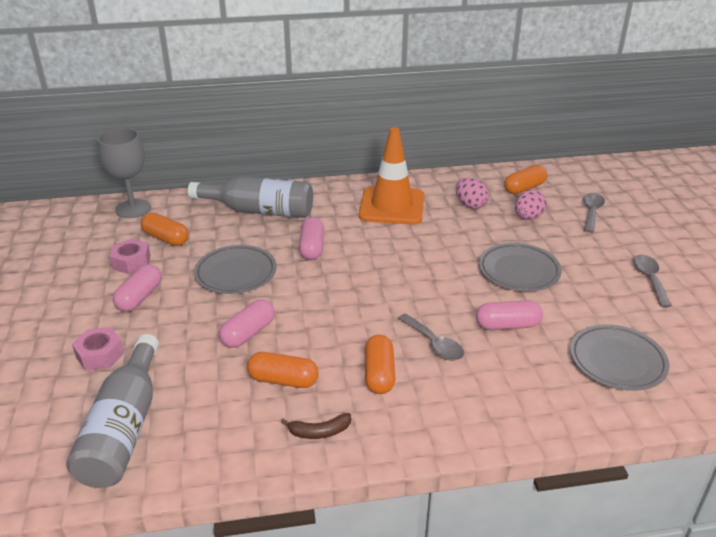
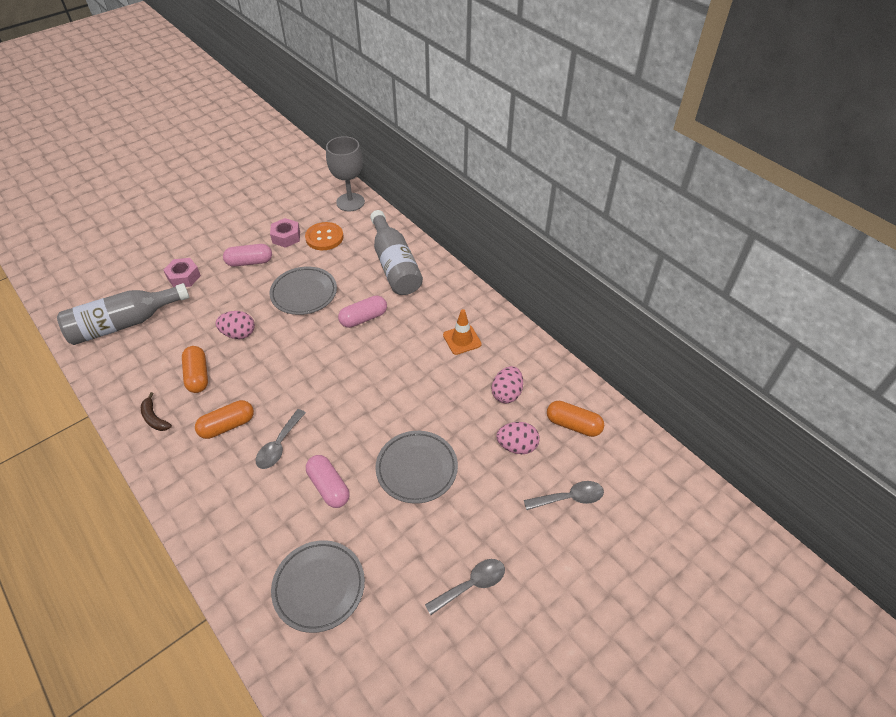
camera: 60 degrees right, 15 degrees up
(166, 238) = (324, 237): orange capsule -> orange button
(248, 333) = (239, 334): pink capsule -> pink egg
(392, 206) = (462, 340): orange traffic cone -> orange traffic cone, size x0.51

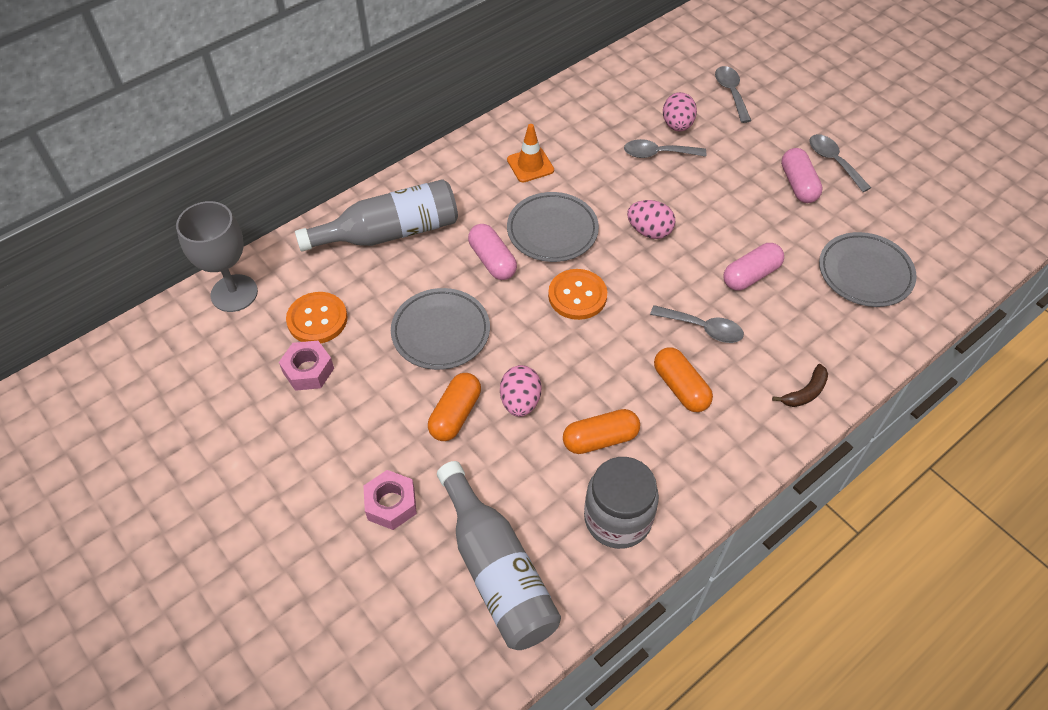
camera: 90 degrees left, 5 degrees up
(136, 382) = (617, 518): none -> grey jar
(154, 418) = (677, 477): brown banana -> brown banana (805, 392)
(249, 262) = (364, 413): pink capsule -> pink capsule (798, 184)
(324, 366) = (577, 296): none -> orange button
(416, 469) = (716, 202): grey plate -> grey plate (552, 231)
(478, 428) = (658, 153): none -> grey spoon
(506, 393) = (609, 130): pink egg -> pink egg (649, 231)
(573, 425) = (646, 84): orange capsule -> orange capsule (455, 414)

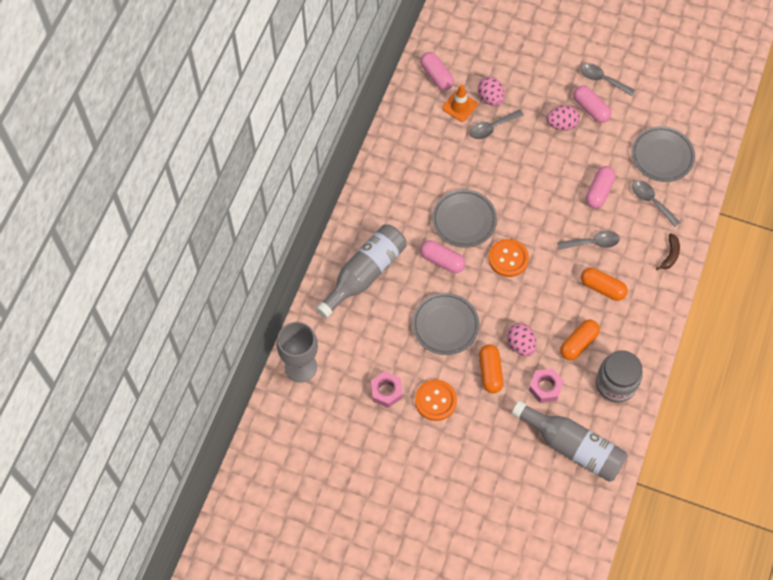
camera: 30 degrees left, 10 degrees up
(317, 319) = (366, 356): orange button -> orange button (435, 400)
(391, 504) = (492, 443): pink nut -> pink nut (545, 387)
(530, 165) = (417, 177): orange traffic cone -> orange traffic cone (459, 106)
(628, 81) = (436, 76): none -> pink capsule
(649, 231) = (522, 190): pink egg -> pink egg (561, 124)
(731, 93) = (509, 53): grey spoon -> grey spoon (651, 201)

